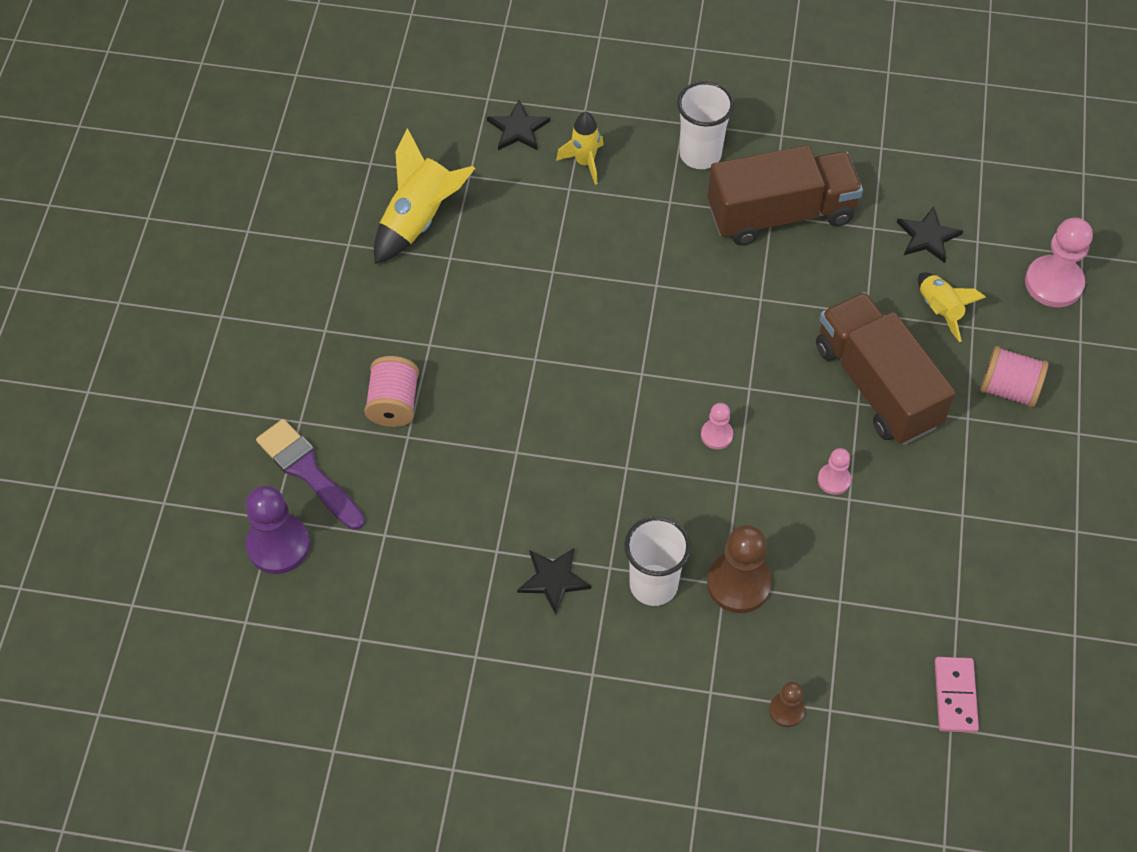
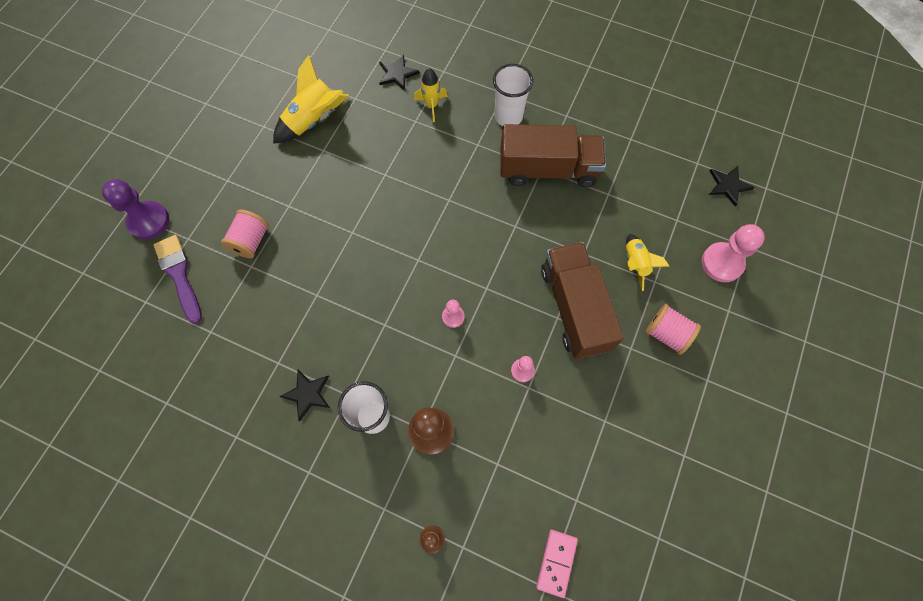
camera: 15 degrees right, 10 degrees up
(278, 545) = (141, 321): purple pawn -> purple pawn (149, 221)
(927, 237) = (643, 209): black star -> black star (728, 185)

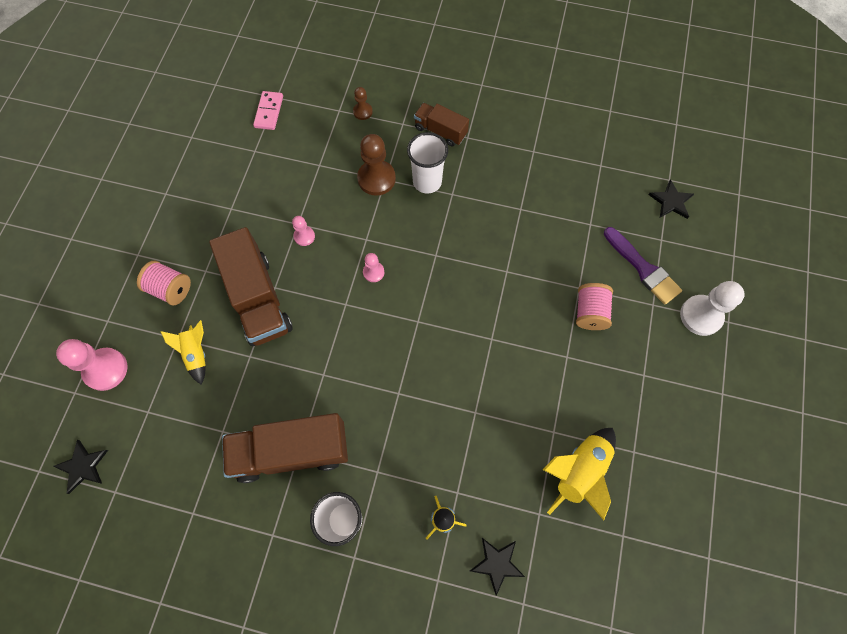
camera: 170 degrees right, 0 degrees up
(149, 221) = (701, 316): purple pawn -> white pawn
(307, 394) = (486, 189): black star -> black star (671, 201)
(339, 488) = (440, 131): none -> brown truck

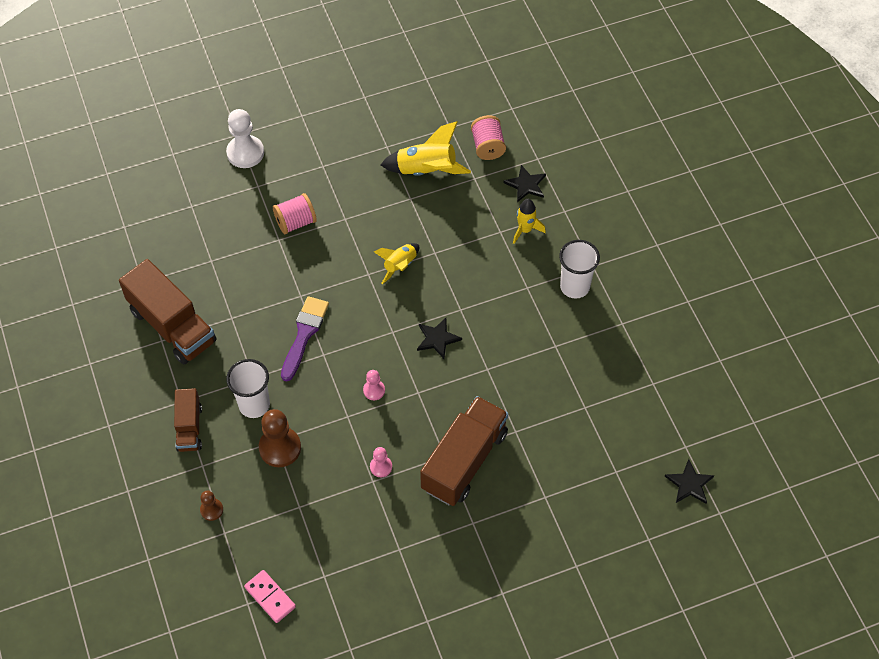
camera: 125 degrees left, 10 degrees down
(105, 369) = (612, 531): pink pawn -> none
(170, 289) = (510, 538): pink spool -> pink spool (487, 146)
(196, 354) = (545, 472): yellow rocket -> yellow rocket (400, 266)
(269, 112) = (270, 597): pink domino -> pink domino turned 75 degrees clockwise
(291, 451) = (559, 350): brown truck -> brown truck (172, 326)
(643, 268) = (229, 206): purple brush -> purple brush (304, 334)
(671, 201) = (147, 216): black star -> black star (437, 339)

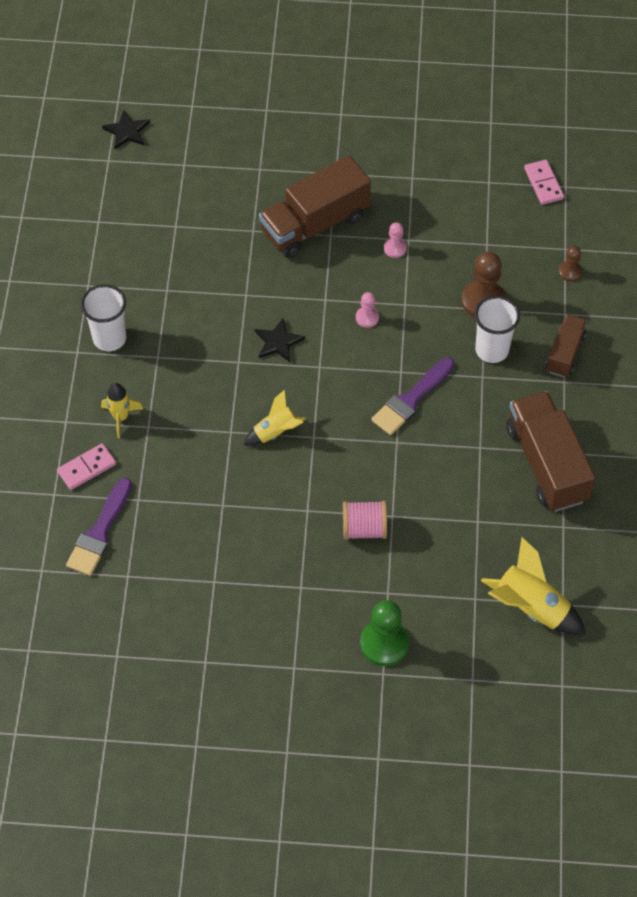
camera: 155 degrees left, 0 degrees up
(245, 153) = (384, 643): white pawn -> green pawn
(426, 170) = (186, 531): yellow rocket -> yellow rocket (531, 607)
(487, 146) = (99, 532): pink spool -> purple brush
(526, 185) = (87, 468): black star -> pink domino

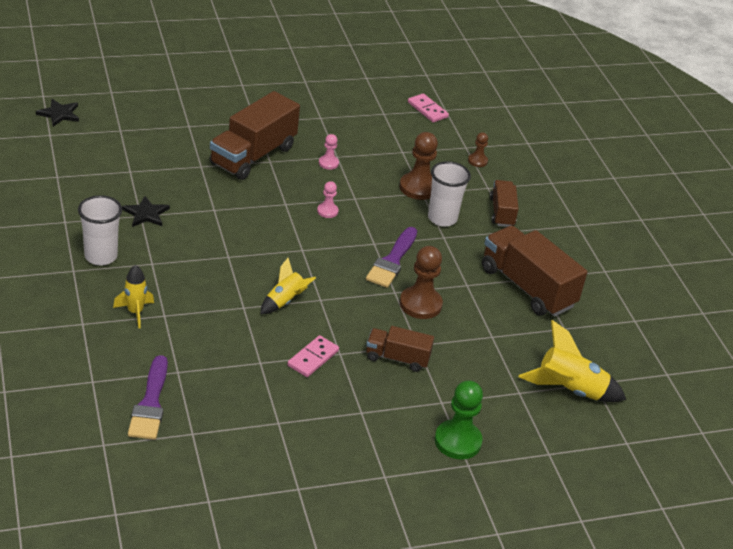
camera: 25 degrees left, 20 degrees down
(87, 468) = (117, 356): pink domino -> pink domino (313, 358)
(278, 342) = (257, 238): black star -> black star (146, 214)
(364, 528) = (397, 358): pink spool -> brown truck
(417, 464) = (420, 304): none -> brown pawn

